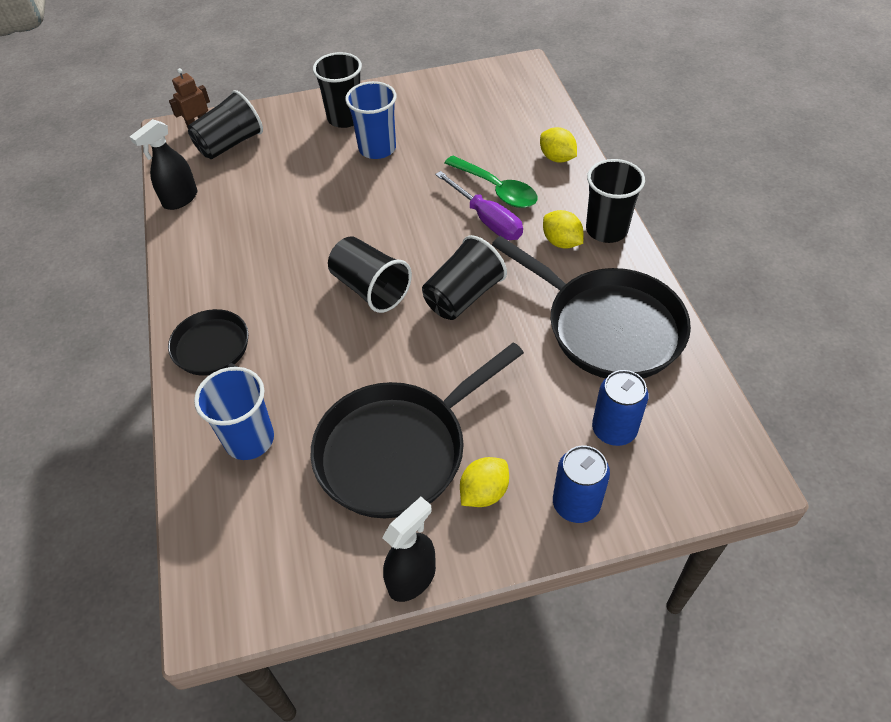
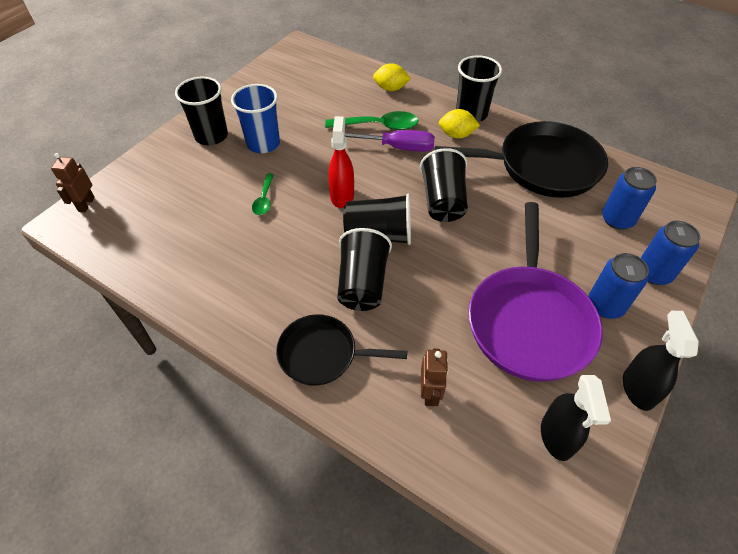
camera: 45 degrees left, 0 degrees up
(180, 199) = (143, 267): black spray bottle -> black spray bottle (556, 437)
(230, 144) = (135, 202): black cup -> black cup (362, 284)
(249, 439) = (430, 393): blue cup -> brown robot
(320, 199) = (264, 199): none -> green spoon
(383, 235) = (342, 196): none -> red spray bottle
(398, 450) = (529, 320): black pan -> purple pan
(484, 492) = (605, 305): yellow lemon -> blue can

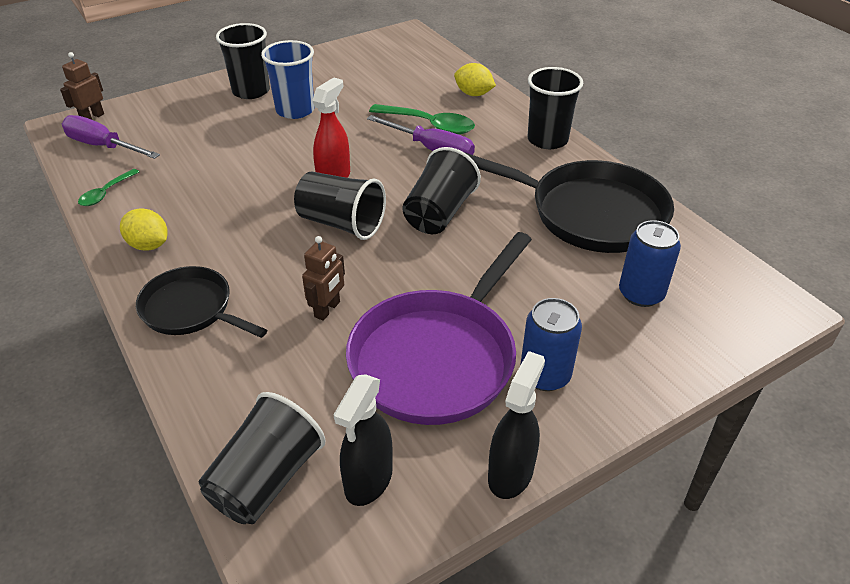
camera: 25 degrees right, 10 degrees down
(121, 230) = (103, 146): none -> purple screwdriver
(264, 199) = (253, 158): green spoon -> green spoon (106, 193)
(362, 284) = (285, 262): black cup -> black cup (266, 479)
(430, 393) = (267, 384): brown robot -> brown robot (327, 309)
(456, 135) = (511, 155): yellow lemon -> yellow lemon (149, 245)
(653, 273) = (640, 364): blue can -> none

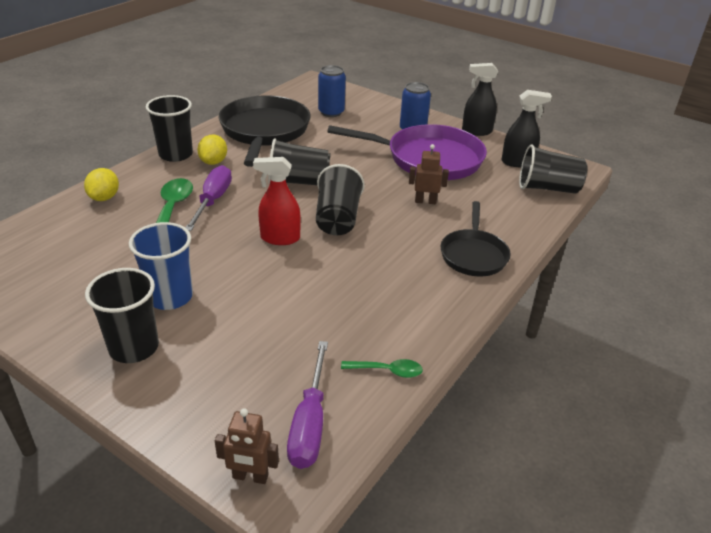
camera: 115 degrees left, 5 degrees down
(149, 245) = (432, 305): yellow lemon -> yellow lemon (213, 162)

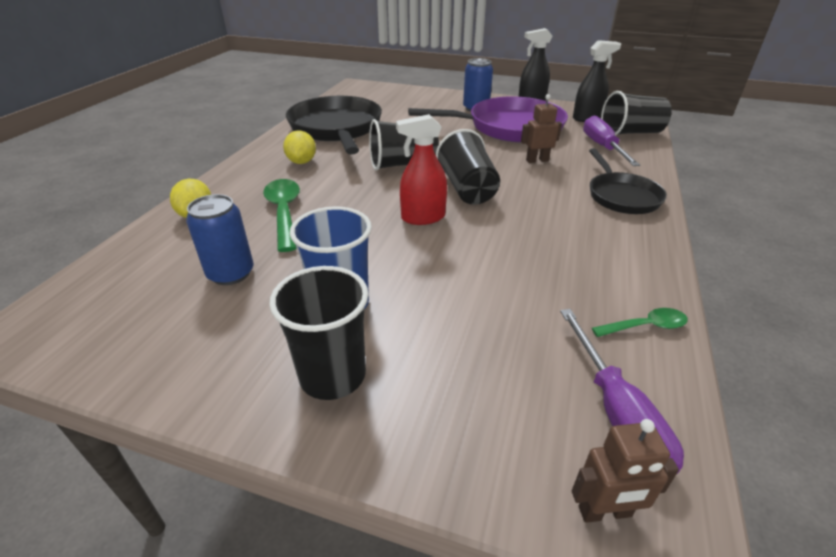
camera: 15 degrees left, 0 degrees up
(176, 154) = (256, 161): black cup -> none
(212, 201) = (325, 196): purple screwdriver -> purple screwdriver (602, 147)
(331, 112) = (390, 105): blue can -> blue can (231, 273)

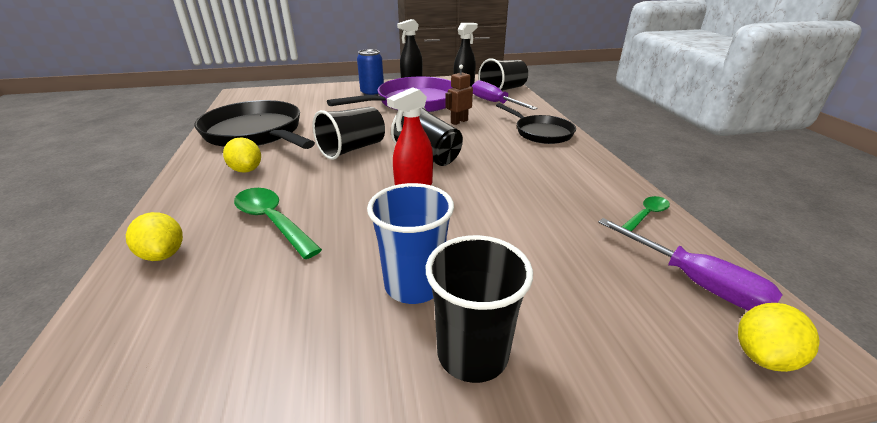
camera: 30 degrees left, 5 degrees down
(231, 273) = (267, 300): blue can -> none
(605, 512) = (763, 356): brown robot -> yellow lemon

